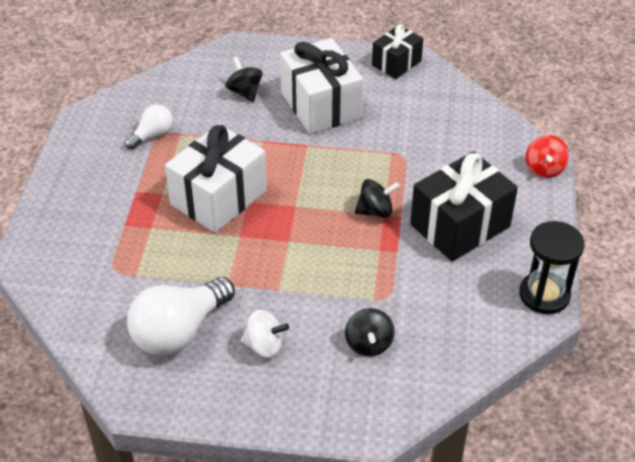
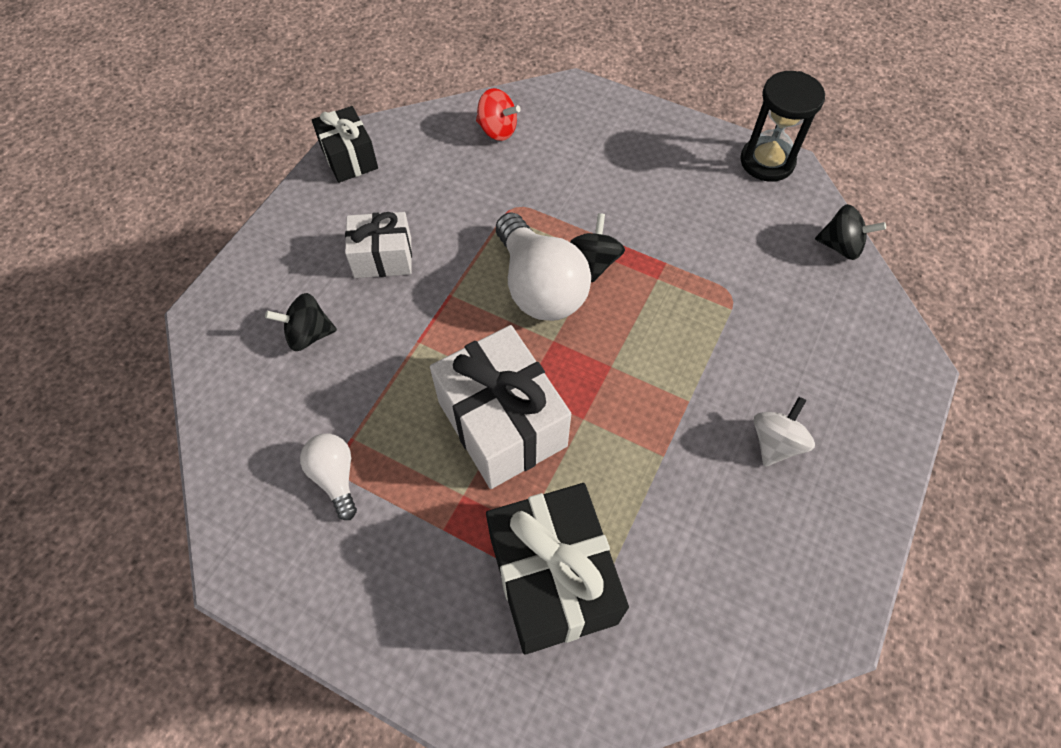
camera: 70 degrees left, 15 degrees up
(179, 331) = (728, 537): white light bulb -> white light bulb (539, 287)
(320, 105) = (383, 258): white gift -> white gift, size x0.59
(369, 344) = (797, 334): black spinning top -> black spinning top (840, 246)
(460, 225) = (647, 193): black gift -> black gift (552, 579)
(544, 169) = (590, 96): red spinning top -> red spinning top (497, 130)

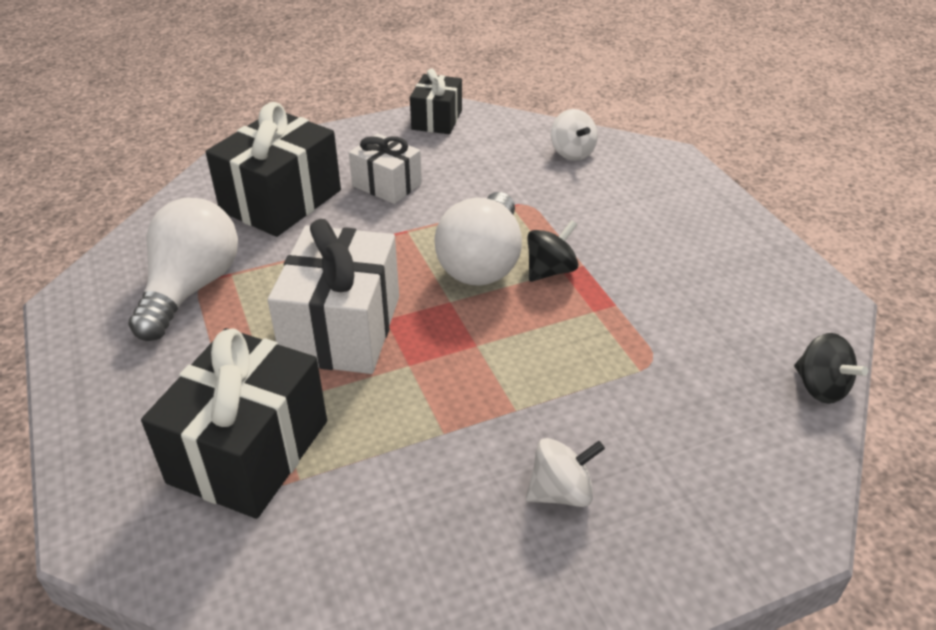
camera: 40 degrees right, 20 degrees down
(308, 334) = (281, 201): black spinning top -> black gift
(335, 477) = (191, 288): white light bulb -> white light bulb, size x1.86
(497, 130) = (572, 153): red spinning top -> white spinning top
(767, 161) = (811, 286): black hourglass -> none

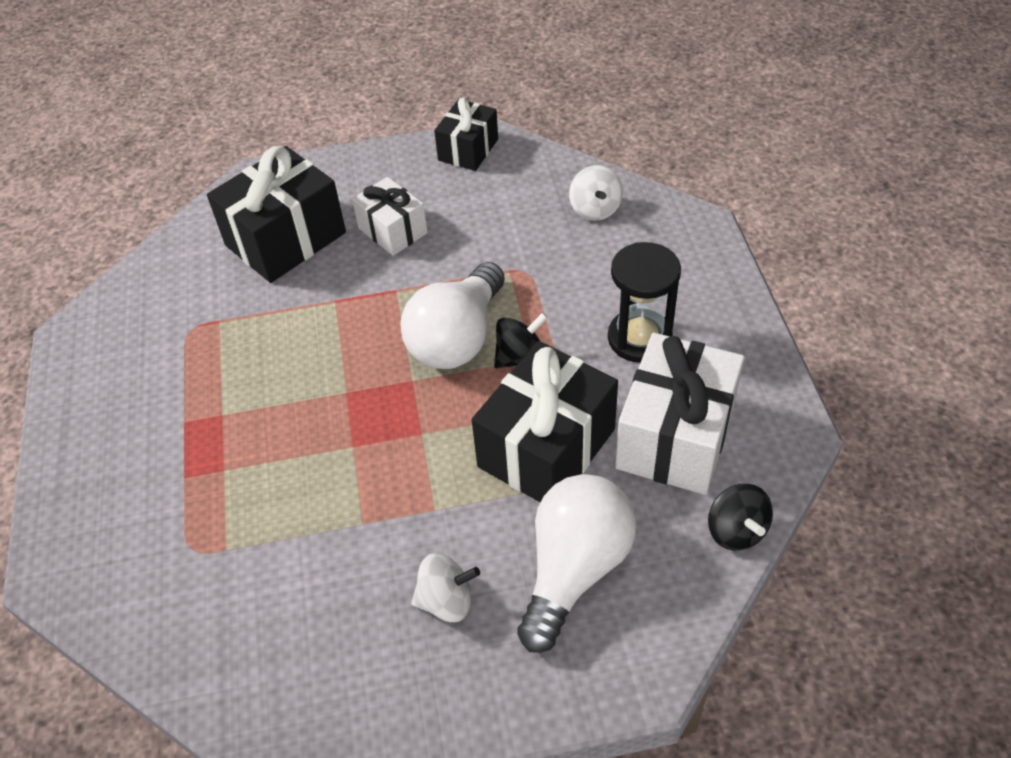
camera: 15 degrees right, 10 degrees up
(191, 288) = (180, 333): white light bulb -> white light bulb (574, 569)
(249, 451) = (190, 515): black gift -> black gift (546, 448)
(342, 329) = (303, 398): white gift -> white gift (675, 436)
(656, 244) = (639, 338): none -> black hourglass

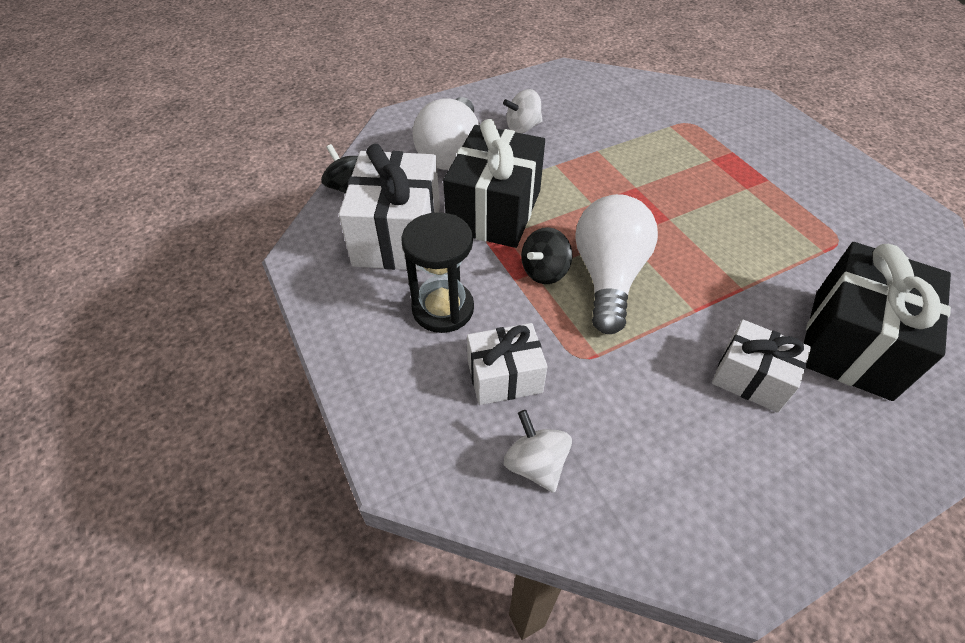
camera: 160 degrees right, 0 degrees up
(468, 150) = (754, 540): black gift -> none
(598, 269) = (504, 377): none -> white gift

